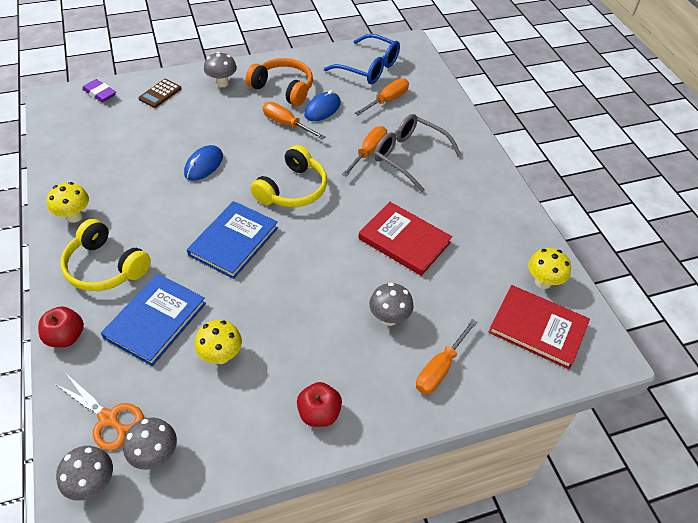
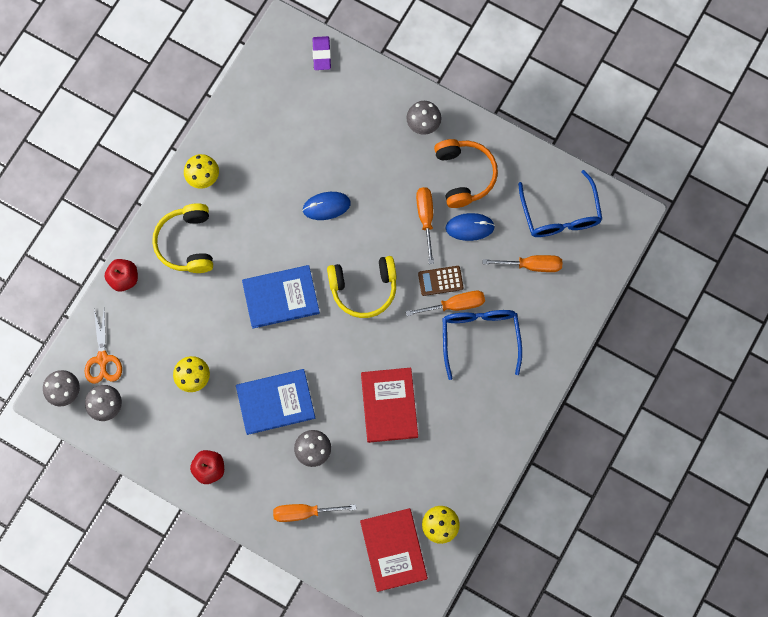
camera: 50 degrees right, 25 degrees up
(155, 320) = (180, 315): blue book -> blue book (275, 402)
(160, 94) = (365, 95): brown calculator -> brown calculator (440, 281)
(409, 156) = (480, 338): grey glasses -> blue glasses

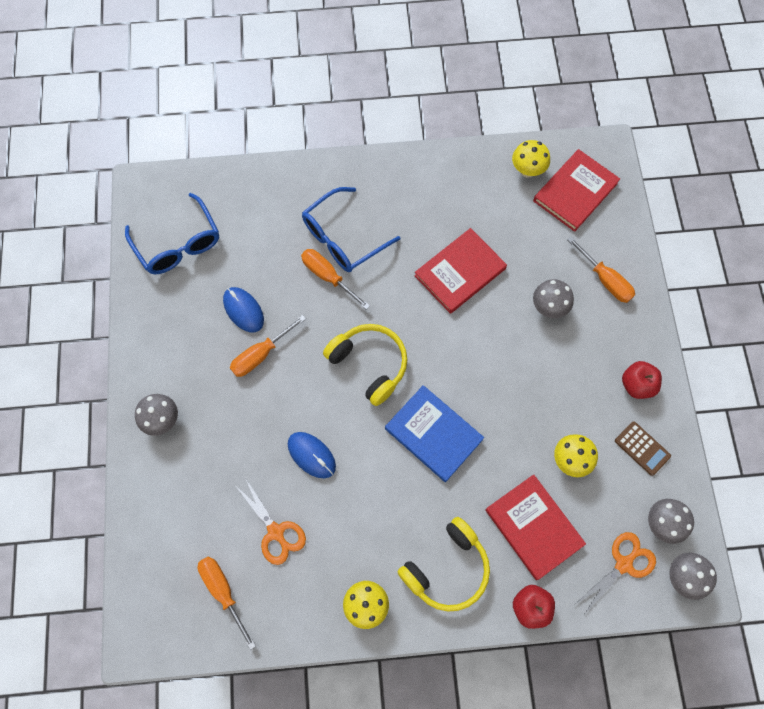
camera: 125 degrees left, 5 degrees down
(170, 318) = (533, 527): none -> red book
(275, 402) = (533, 369): blue book -> none
(291, 151) = (275, 532): none -> orange scissors
(321, 54) = (143, 579): purple eraser -> none
(440, 281) = (313, 303): brown calculator -> brown calculator (642, 448)
(464, 175) = (193, 348): orange headphones -> none
(532, 265) = (244, 237): orange screwdriver -> orange screwdriver (223, 591)
(560, 213) = (178, 243): blue glasses -> blue glasses turned 105 degrees clockwise

